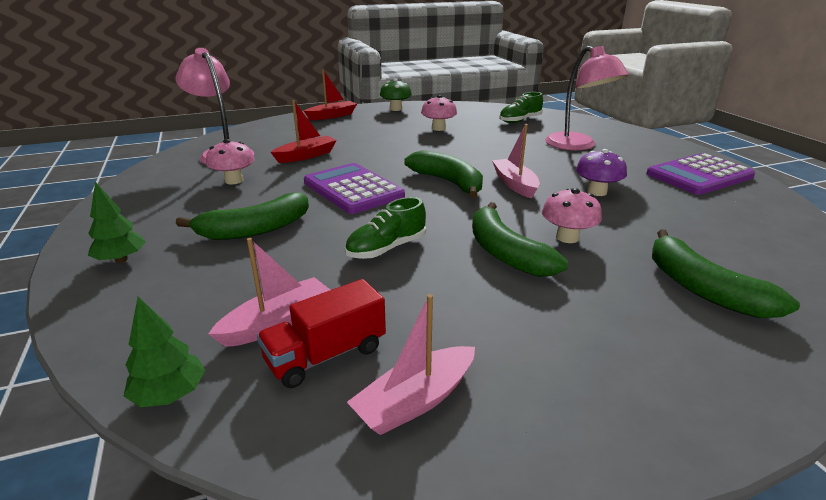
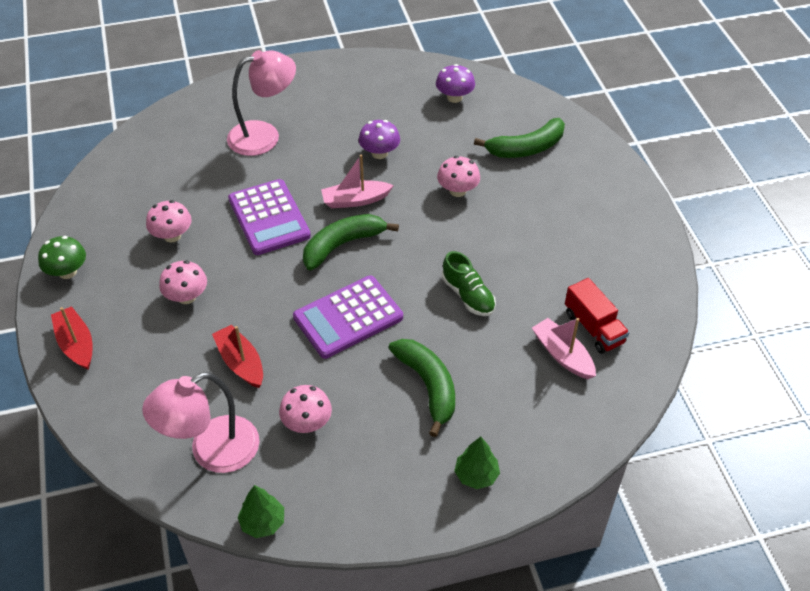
camera: 85 degrees left, 20 degrees up
(170, 395) = (630, 397): green tree -> green tree (263, 522)
(375, 136) = (186, 297): none -> pink mushroom
(415, 401) = (627, 289): pink boat -> none
(505, 253) = (478, 228): green banana -> none
(520, 120) = (165, 160): green shoe -> none
(699, 175) = (355, 84): purple calculator -> purple calculator (269, 218)
(750, 230) = (454, 97): none -> purple mushroom

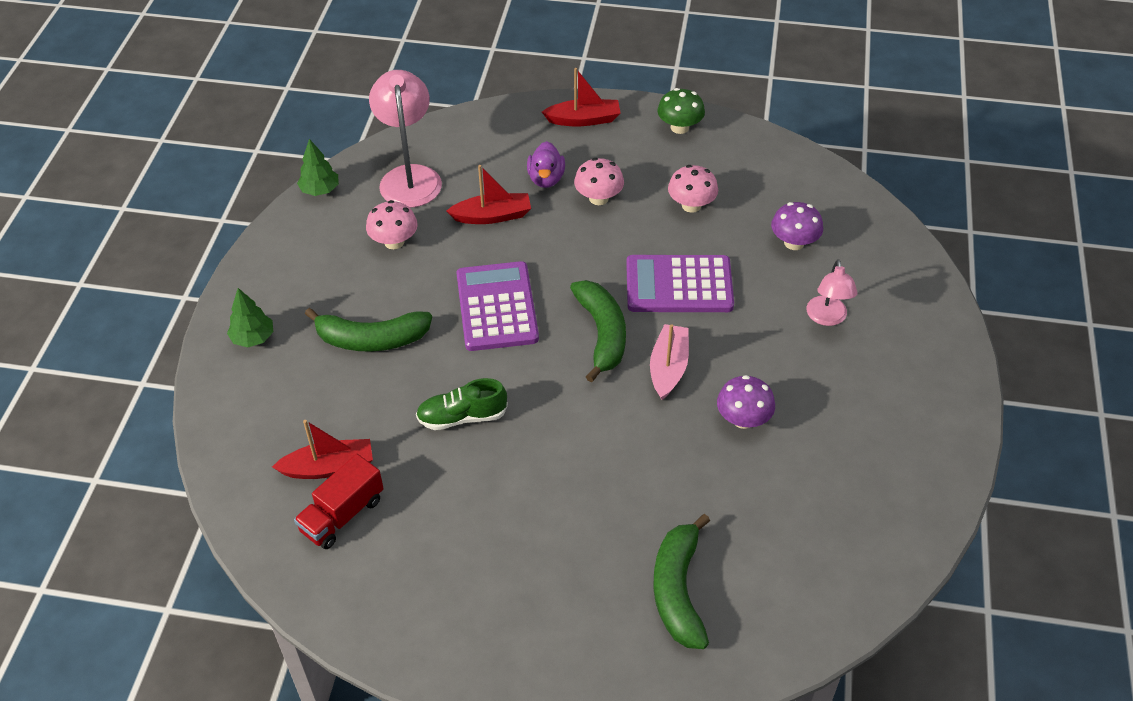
camera: 115 degrees right, 0 degrees up
(174, 342) = (546, 179): none -> purple duck
(264, 135) = (827, 318): pink lamp -> pink lamp, size x0.59
(454, 97) = (827, 548): purple mushroom -> purple mushroom (794, 243)
(457, 191) = (633, 475): pink mushroom -> none
(562, 355) = (329, 467): pink boat -> red boat
(594, 328) = (342, 515): red truck -> red truck turned 45 degrees counterclockwise

